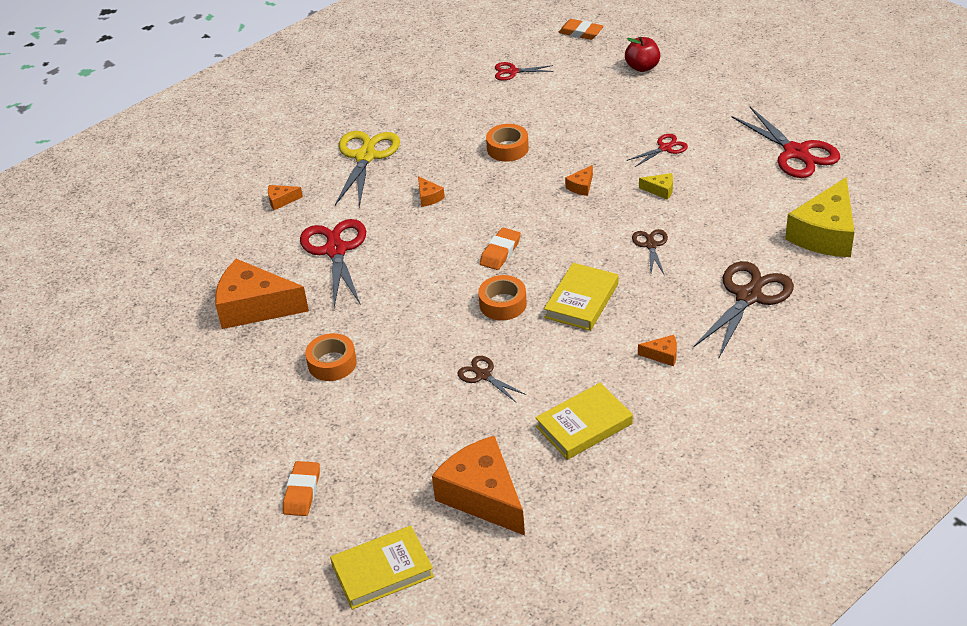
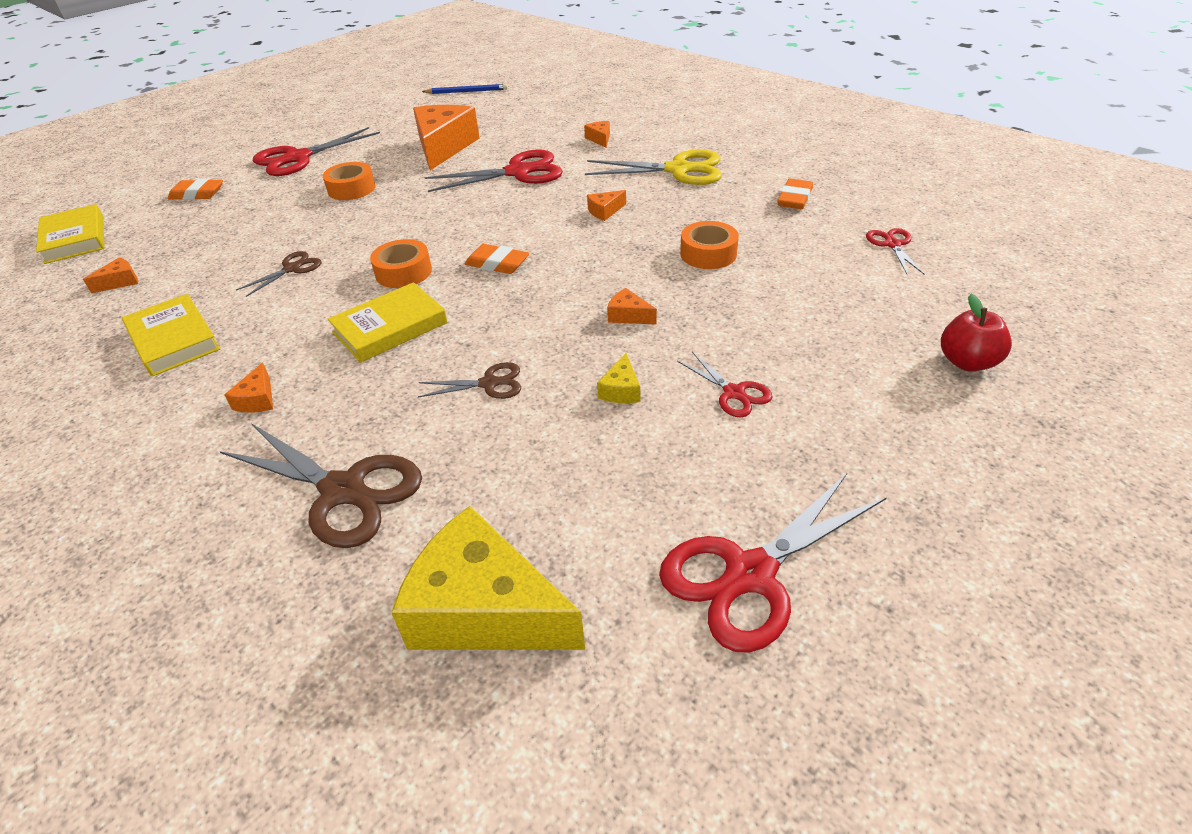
camera: 85 degrees right, 0 degrees up
(96, 304) = (467, 91): none -> blue pencil
(234, 423) = (298, 158): none -> red scissors
(483, 496) = (120, 282): orange cheese -> orange cheese, size x0.41
(580, 33) = (1036, 295): orange eraser -> orange eraser (794, 199)
(581, 300) = (390, 327): yellow book -> yellow book turned 60 degrees counterclockwise

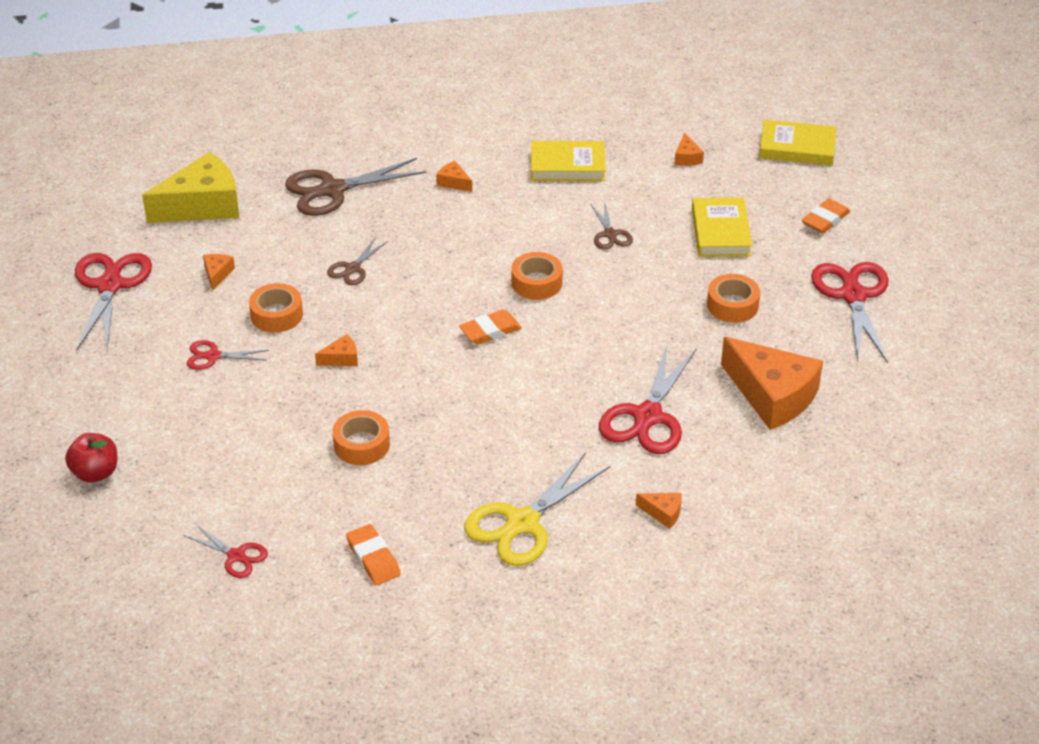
camera: 125 degrees right, 0 degrees up
(390, 327) = (467, 252): yellow book -> yellow book (721, 232)
(467, 91) = (942, 484): blue pencil -> none
(605, 211) = (501, 429): orange cheese -> orange cheese (217, 274)
(621, 390) = (276, 315): yellow cheese -> orange tape

